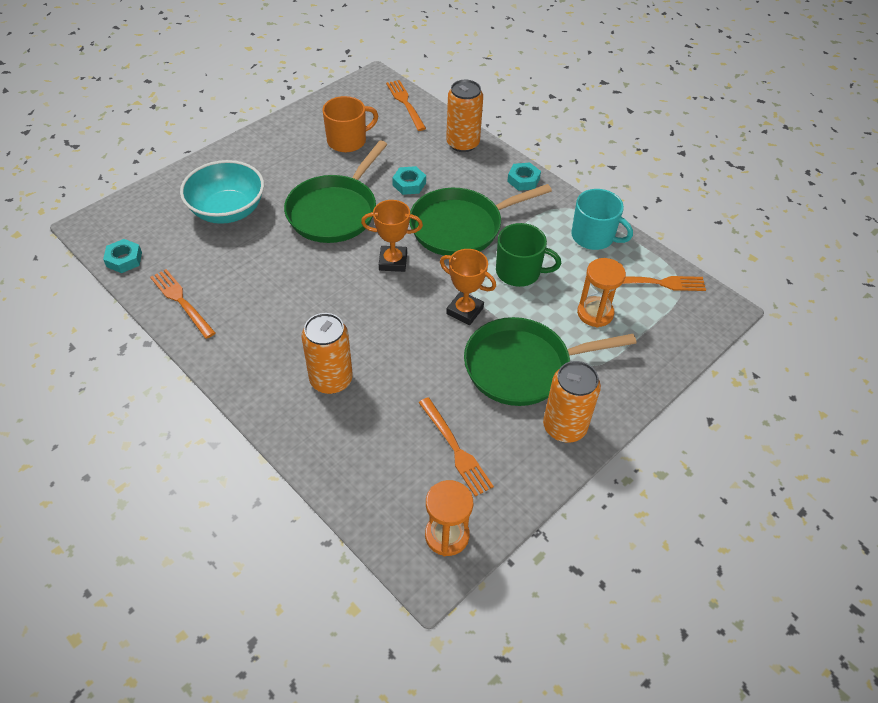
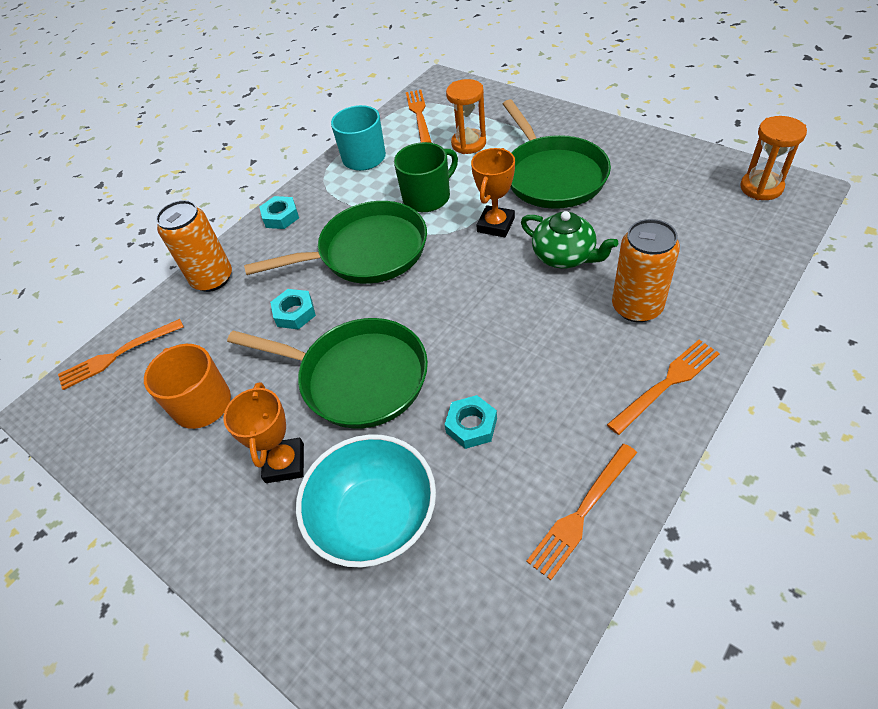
camera: 90 degrees left, 0 degrees up
(124, 259) = (523, 645): turquoise nut -> turquoise nut (471, 425)
(393, 262) = (438, 297): orange trophy -> orange trophy (285, 463)
(408, 348) = (564, 256): none -> green teapot
(455, 449) = (670, 199): orange fork -> orange fork (667, 383)
(461, 227) = (367, 252): green pan -> green pan turned 75 degrees counterclockwise
(519, 272) = (427, 197): green mug -> green mug turned 45 degrees clockwise
(564, 427) = (608, 143): orange can -> none

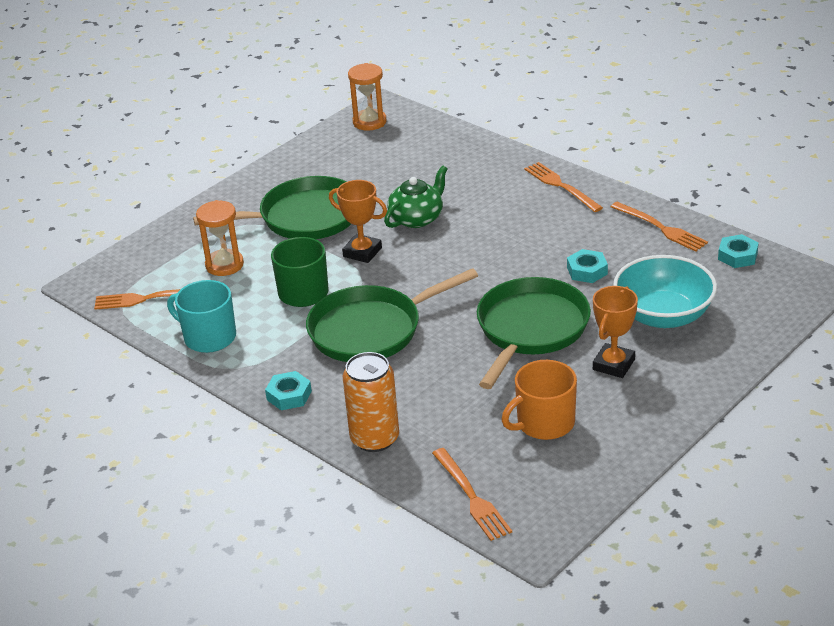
camera: 90 degrees left, 15 degrees down
(285, 463) = (613, 364): orange trophy -> orange trophy turned 60 degrees counterclockwise
(295, 313) = (443, 372): turquoise nut -> turquoise nut (737, 256)
(367, 252) = (371, 330): green pan -> green pan turned 105 degrees counterclockwise
(637, 307) = (485, 190): orange can -> none

